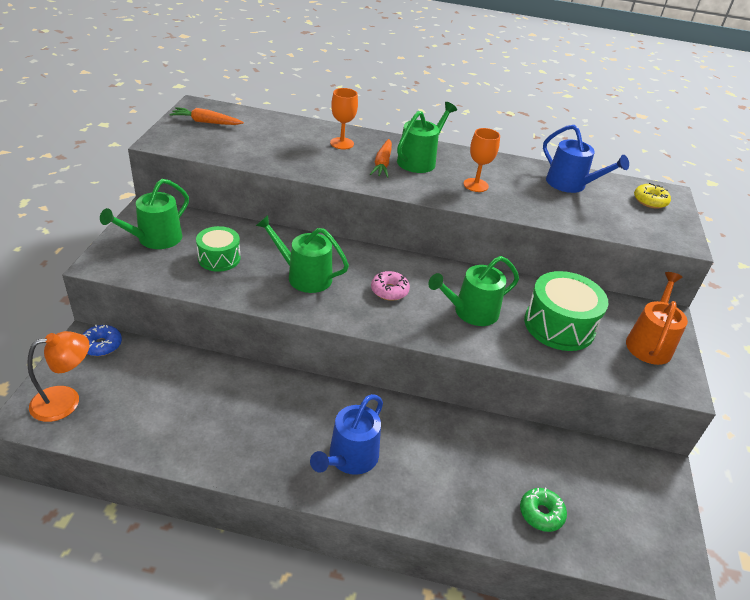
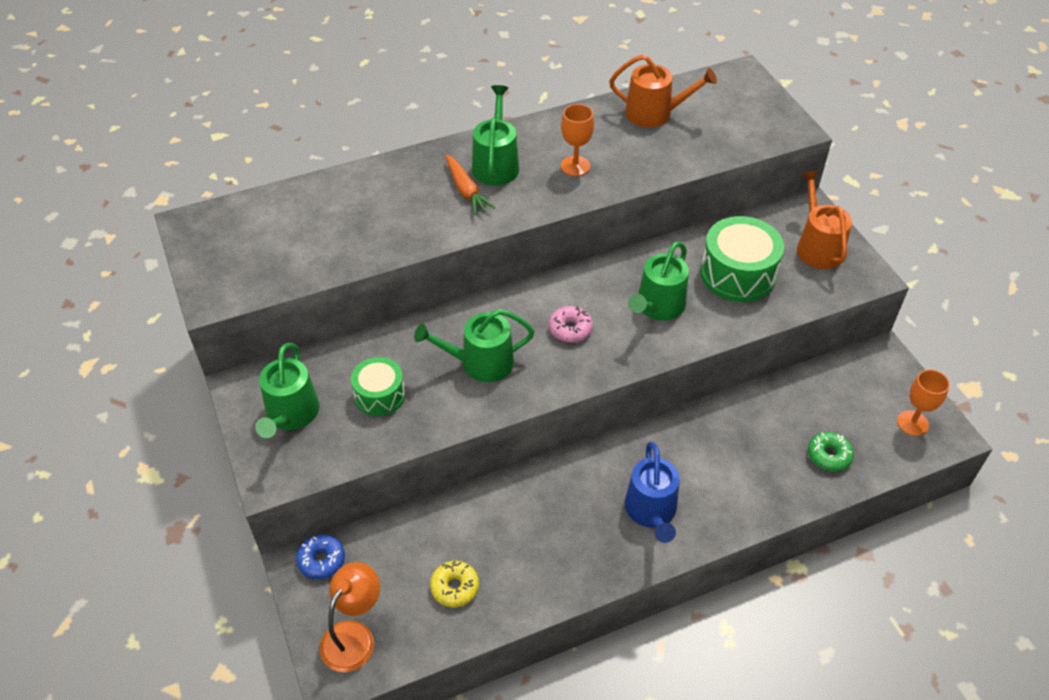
camera: 30 degrees left, 10 degrees up
(206, 122) = (228, 242): orange carrot -> none
(342, 143) = (399, 186): orange goblet -> orange goblet (912, 423)
(570, 184) = (654, 113): blue watering can -> orange watering can
(650, 201) = (734, 94): yellow donut -> yellow donut (455, 587)

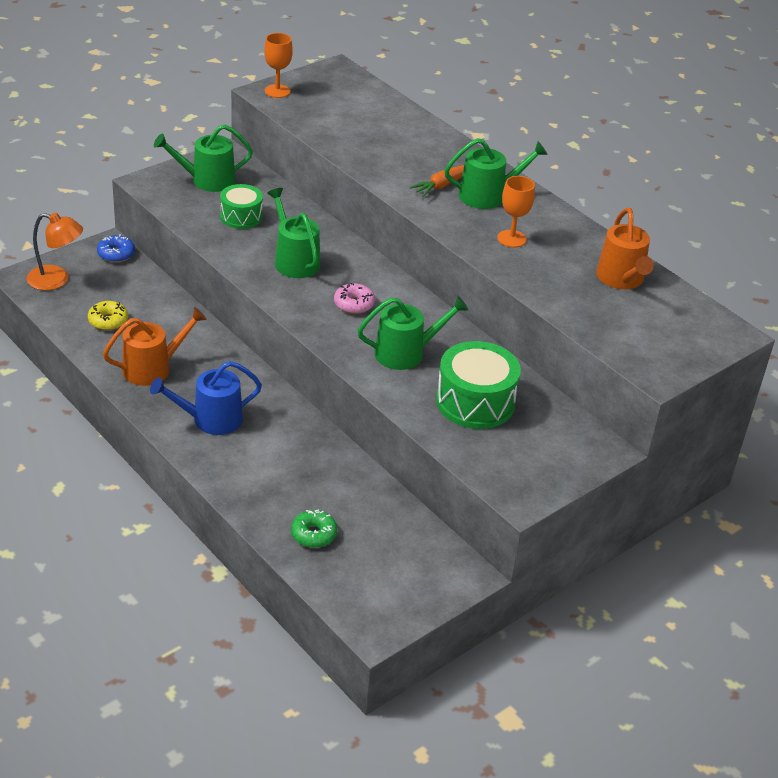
camera: 70 degrees right, 10 degrees down
(658, 306) = (405, 353): green watering can -> green watering can turned 150 degrees clockwise
(817, 247) = (546, 458): orange watering can -> orange watering can (152, 368)
(912, 423) = (380, 599): orange goblet -> orange goblet (277, 91)

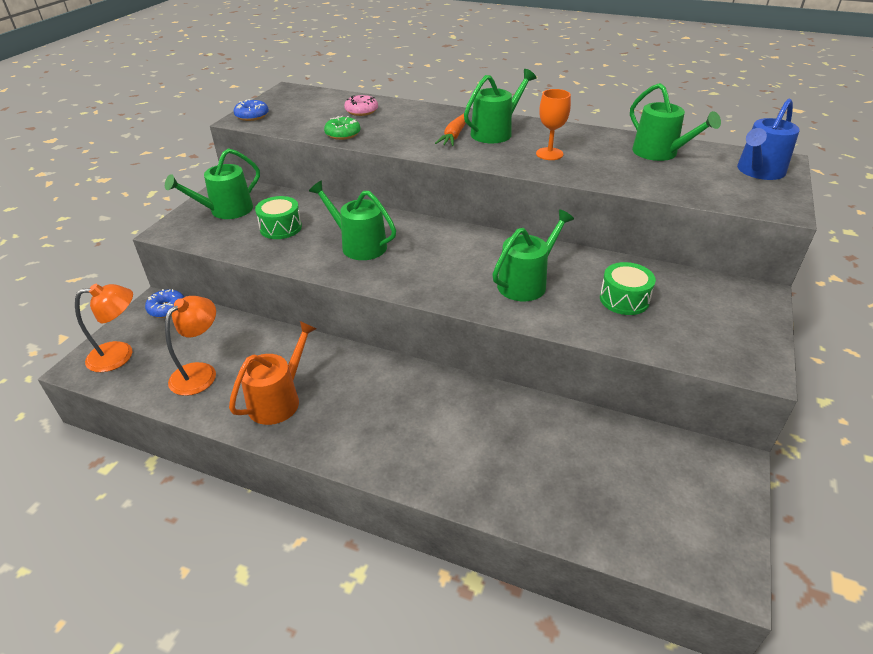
camera: 25 degrees left, 0 degrees up
(108, 321) = (200, 372): yellow donut -> orange lamp
(211, 419) = (375, 425): blue watering can -> blue watering can (758, 171)
(277, 91) = (252, 116): orange goblet -> blue donut
(313, 534) = (572, 498): green donut -> green donut (343, 134)
(354, 304) = (443, 260): pink donut -> pink donut (361, 111)
(475, 402) = (624, 299): green drum -> green drum, size x0.62
(621, 279) = (659, 153): orange watering can -> green watering can

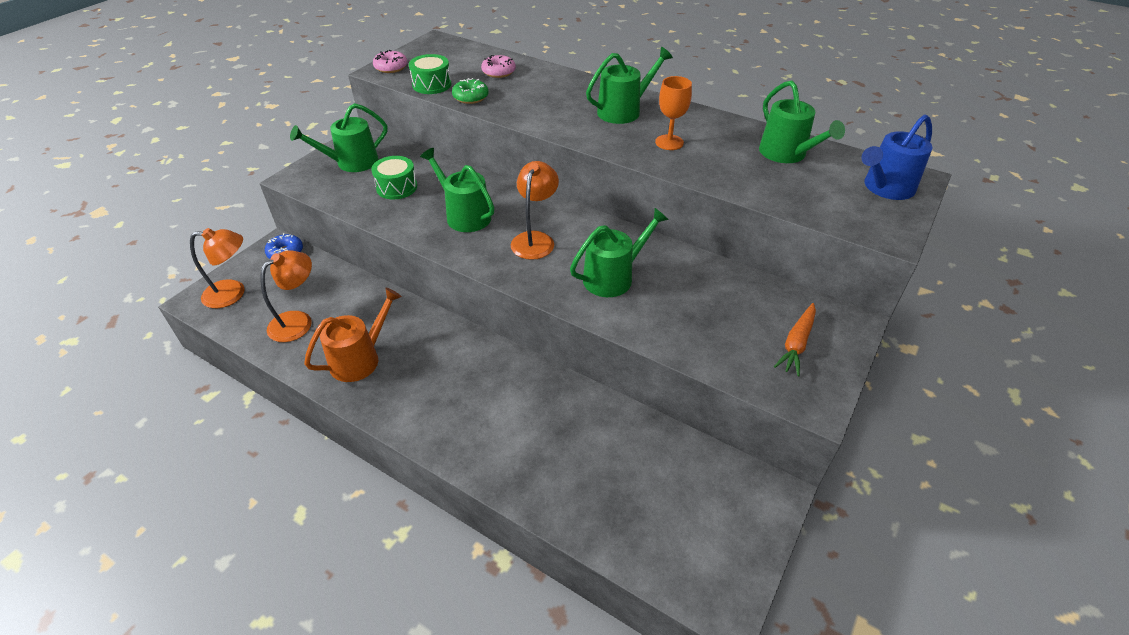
camera: 10 degrees right, 5 degrees up
(252, 116) = (391, 67): blue donut -> pink donut
(437, 258) = (535, 239): none -> orange lamp
(454, 135) = (580, 110): orange carrot -> orange carrot (796, 344)
(624, 299) = (705, 309): green drum -> green drum (432, 85)

